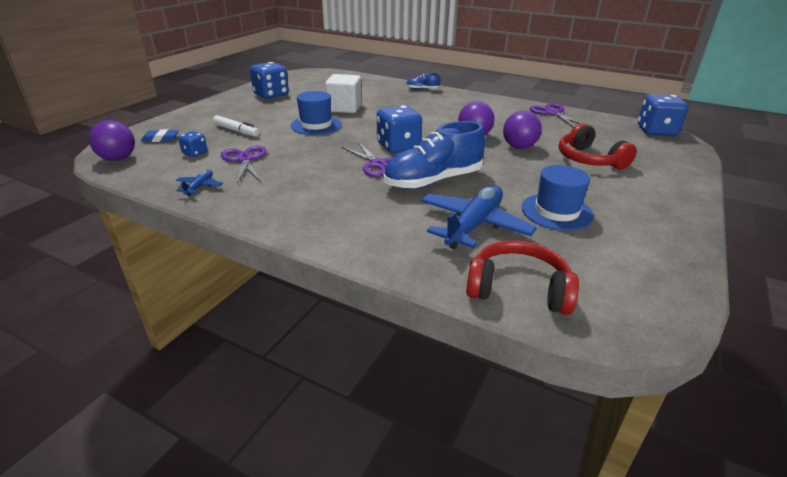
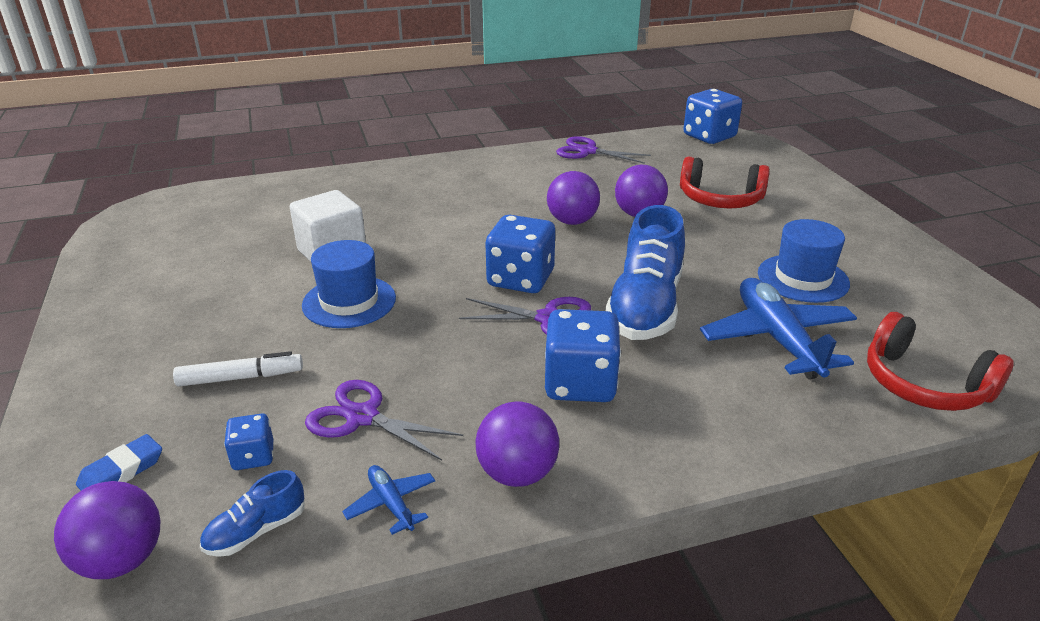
camera: 45 degrees left, 0 degrees up
(252, 202) = (517, 473): none -> purple ball
(271, 95) = (158, 282): blue dice -> blue dice (580, 383)
(422, 89) = (381, 175): blue shoe -> blue shoe (256, 531)
(518, 289) = (924, 384): red headphones -> red headphones turned 105 degrees counterclockwise

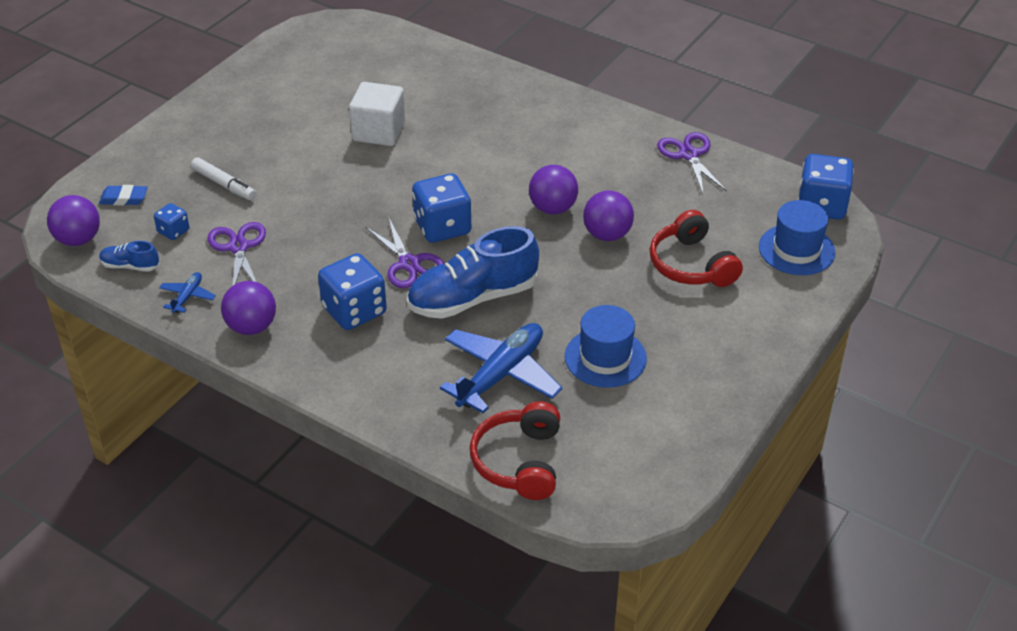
camera: 50 degrees right, 10 degrees up
(349, 302) = (334, 174): blue hat -> blue hat (796, 250)

